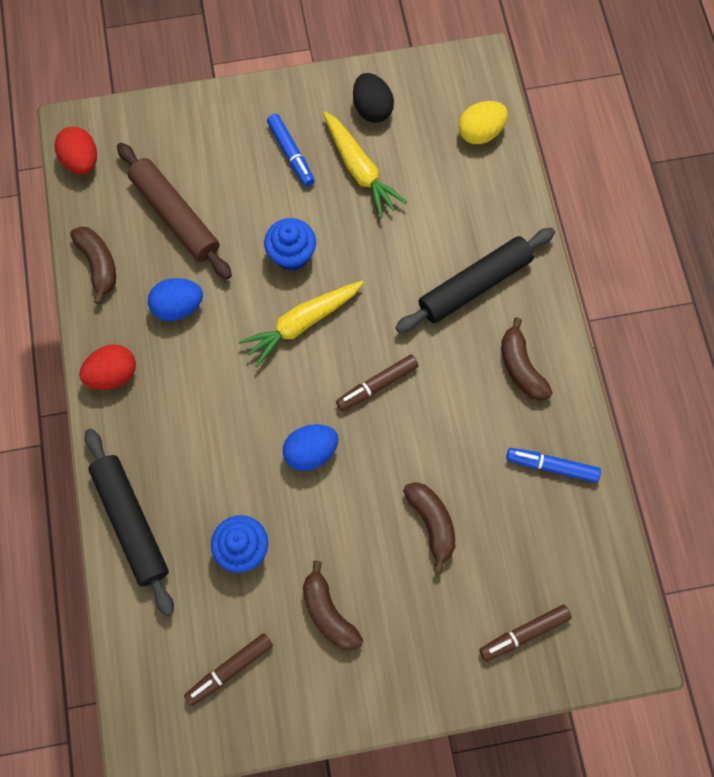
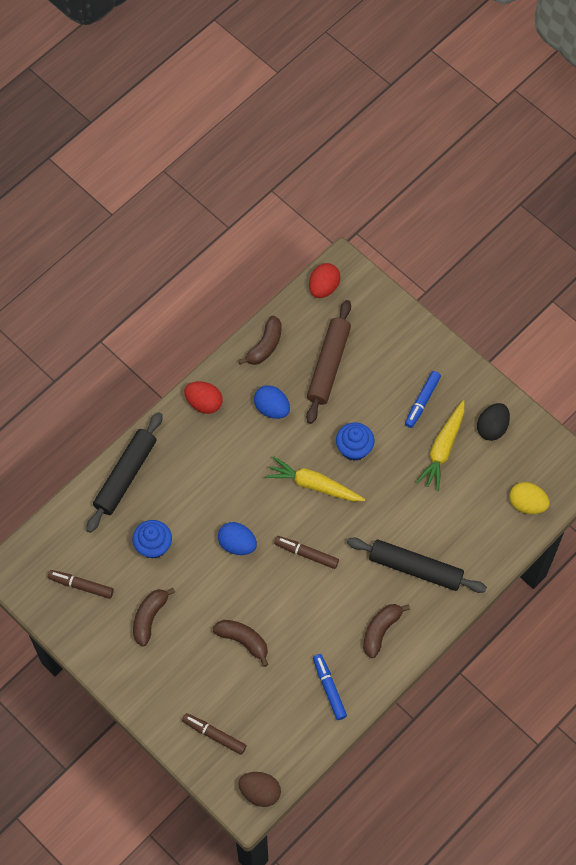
camera: 55 degrees right, 5 degrees down
(431, 523) = (243, 641): brown banana -> brown banana turned 90 degrees counterclockwise
(626, 626) = (260, 792): none -> brown egg

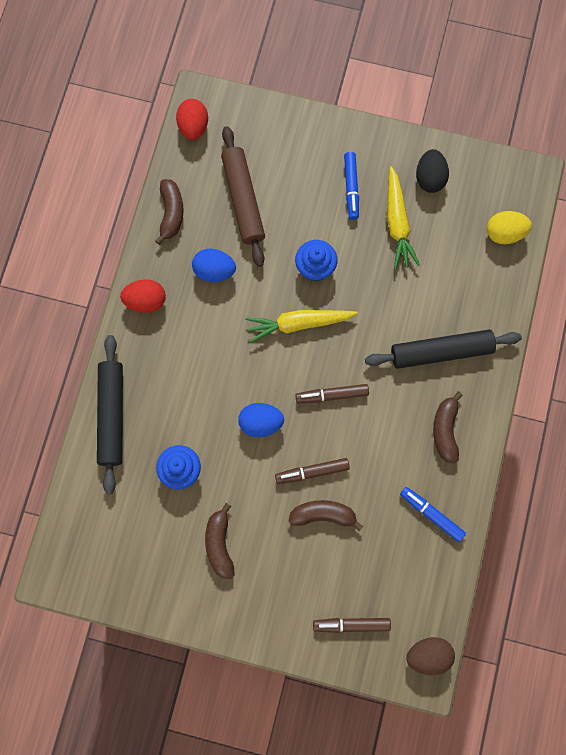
camera: 30 degrees left, 10 degrees up
(81, 586) = (133, 551): brown marker -> brown marker (312, 472)

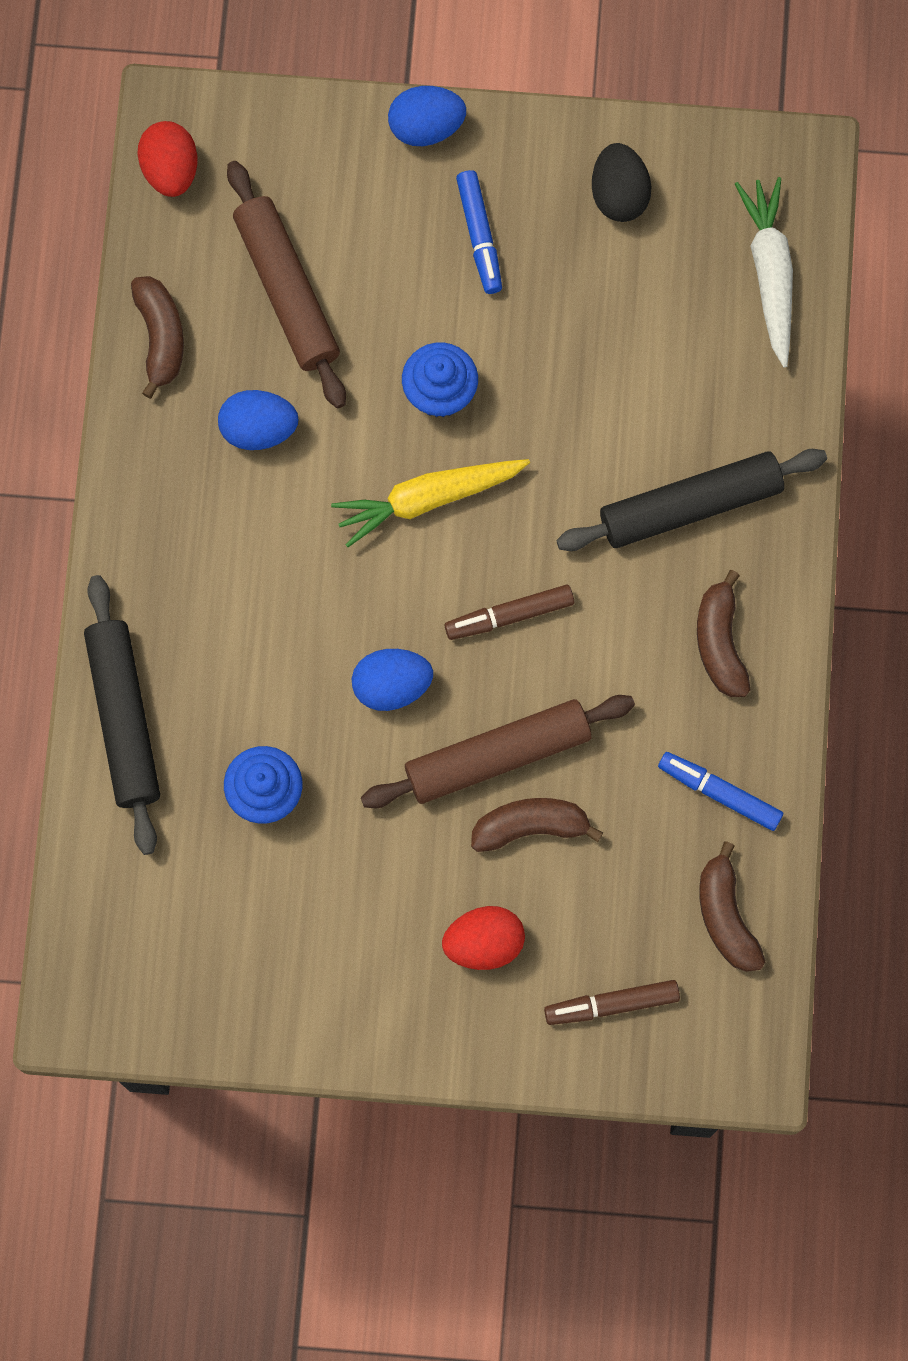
camera: 10 degrees left, 0 degrees up
(146, 301) = (145, 504): red egg -> red egg (484, 943)
(220, 544) = (358, 908): brown banana -> brown banana (726, 916)
(312, 472) = (498, 756): brown marker -> brown rolling pin
(333, 126) = (426, 127): none -> blue egg
(397, 223) = (574, 286): yellow carrot -> none
(428, 655) = (752, 1032): brown egg -> none
(504, 233) = (769, 273): yellow egg -> white carrot

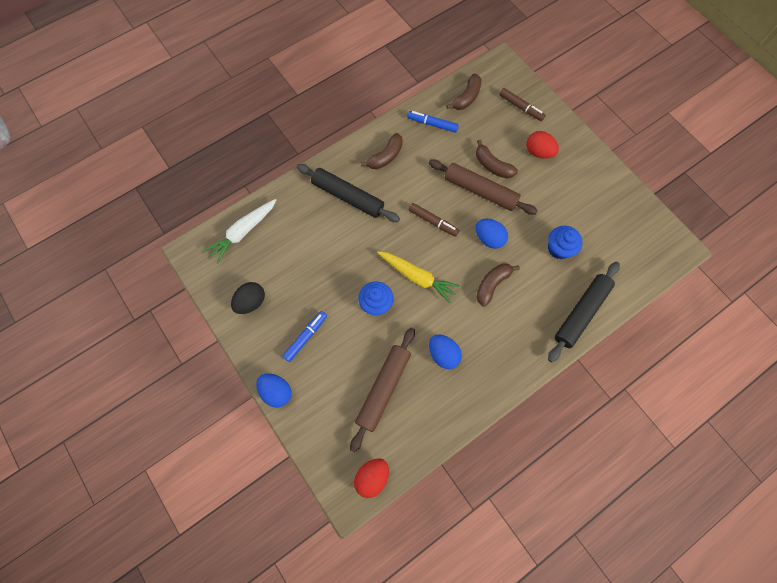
camera: 130 degrees left, 5 degrees down
(160, 337) = (441, 420): brown banana -> brown banana (492, 284)
(719, 793) = (432, 124): blue marker -> blue marker turned 120 degrees clockwise

